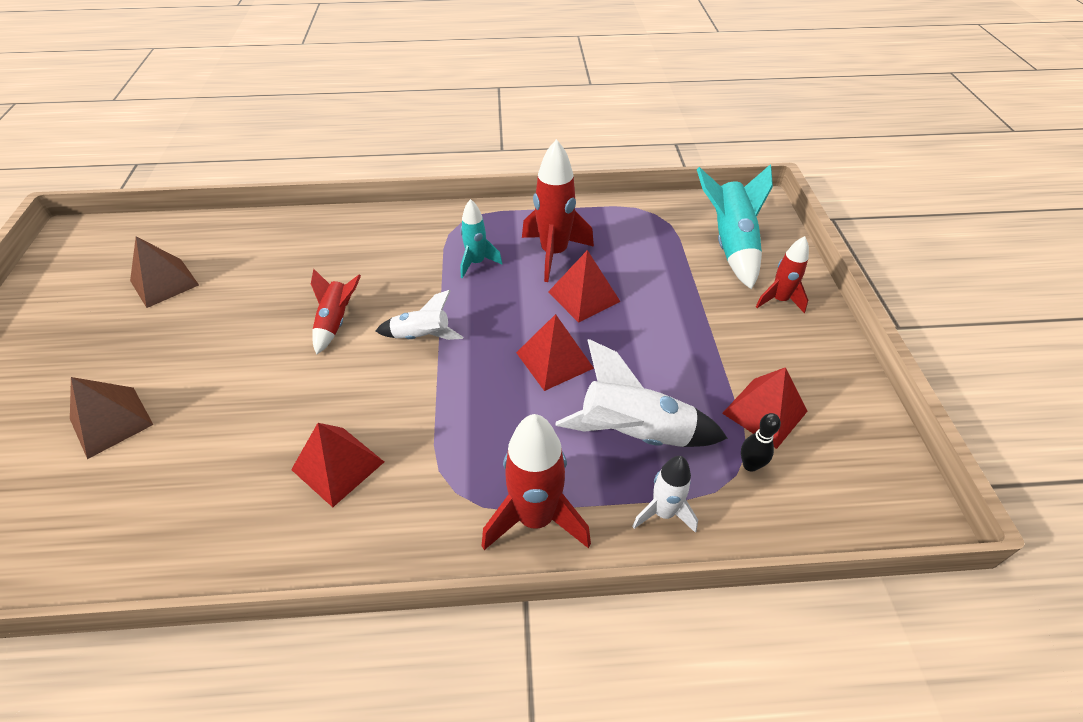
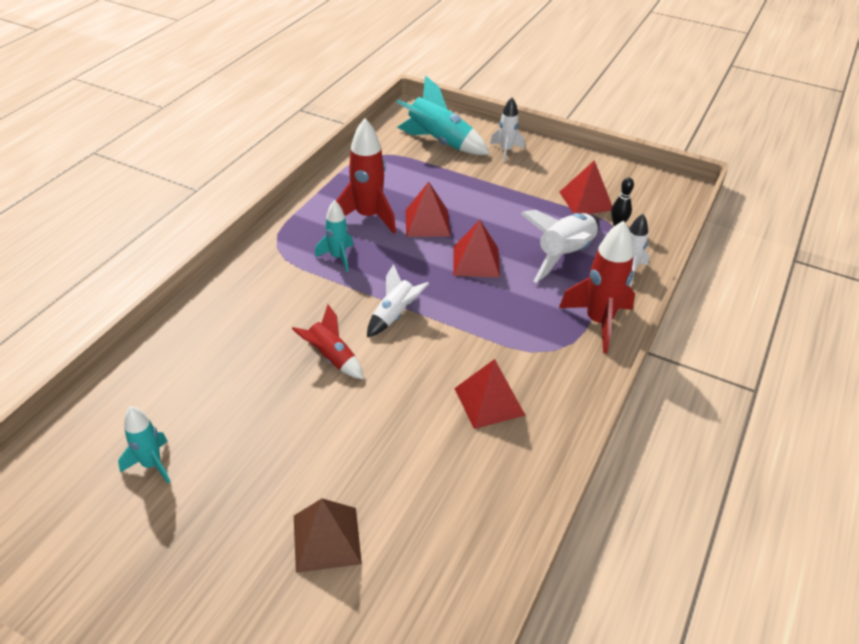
camera: 60 degrees left, 5 degrees down
(164, 282) = (152, 464): brown pyramid -> turquoise rocket
(779, 300) = (506, 151): red rocket -> white rocket

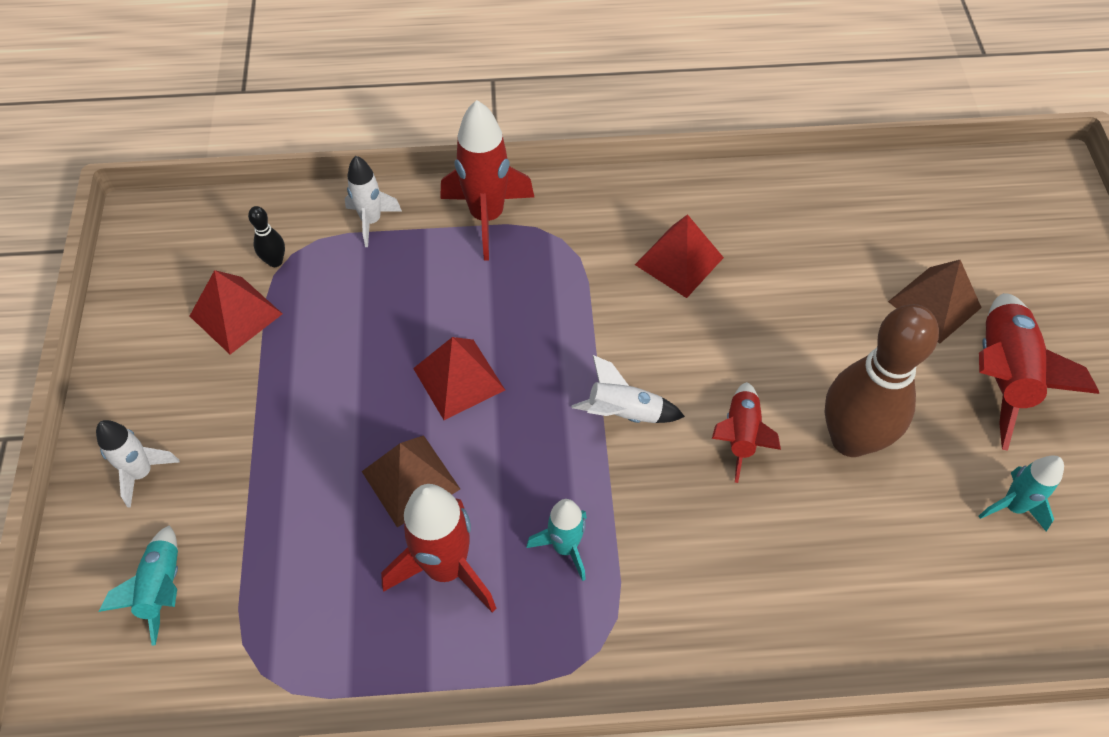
camera: 120 degrees left, 15 degrees up
(233, 536) = (1001, 376): none -> red rocket
(277, 409) = (850, 439): none -> brown bowling pin
(427, 223) = (411, 480): red pyramid -> brown pyramid
(439, 142) = (162, 588): turquoise rocket -> turquoise rocket, size x0.60
(564, 255) = (381, 292): white rocket -> none

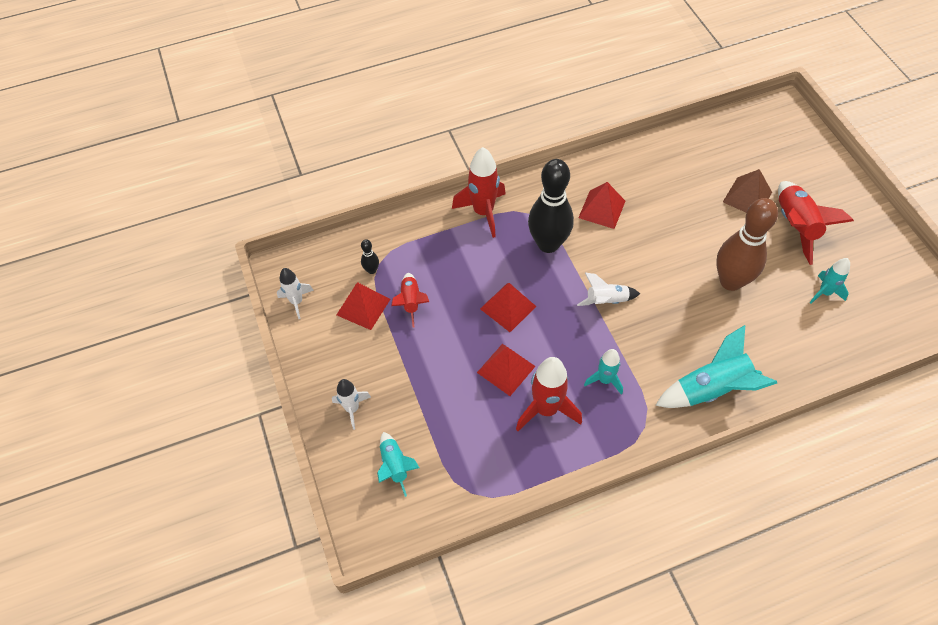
camera: 15 degrees left, 0 degrees up
(371, 221) = (417, 232): white rocket -> white rocket (297, 302)
(411, 480) = (506, 369): brown pyramid -> red pyramid
(568, 294) = (548, 244): none -> black bowling pin
(740, 435) = (673, 295): red rocket -> red rocket (411, 302)
(742, 619) = (711, 389): none -> turquoise rocket

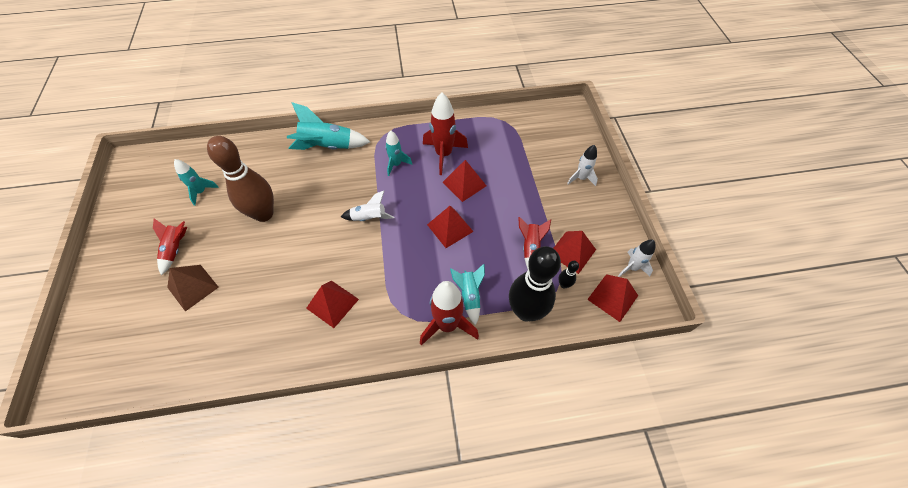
camera: 170 degrees left, 0 degrees up
(320, 267) = (612, 297): none -> red pyramid
(395, 466) = (552, 141): turquoise rocket -> turquoise rocket (469, 296)
(548, 244) = (397, 277): black bowling pin -> black bowling pin (526, 311)
(795, 226) = (176, 249): red rocket -> red rocket, size x0.60

